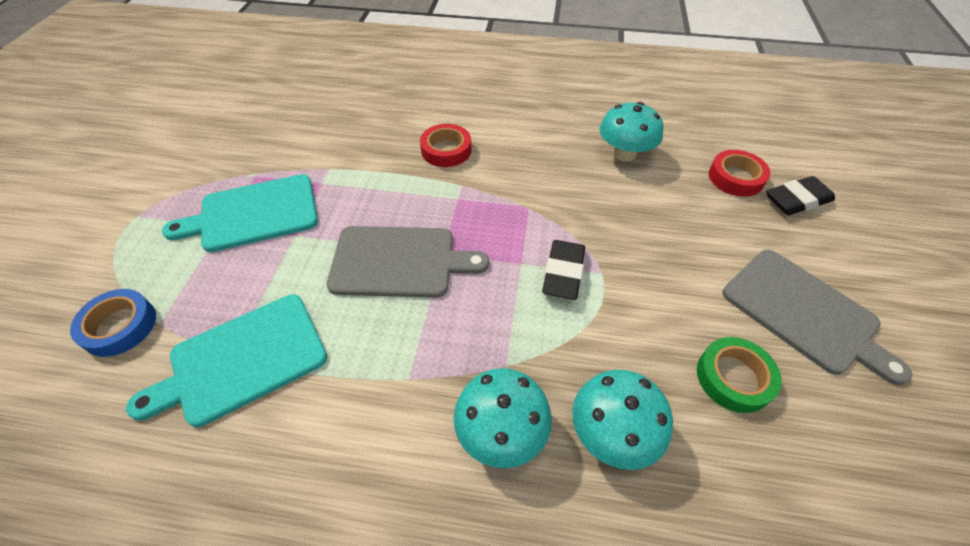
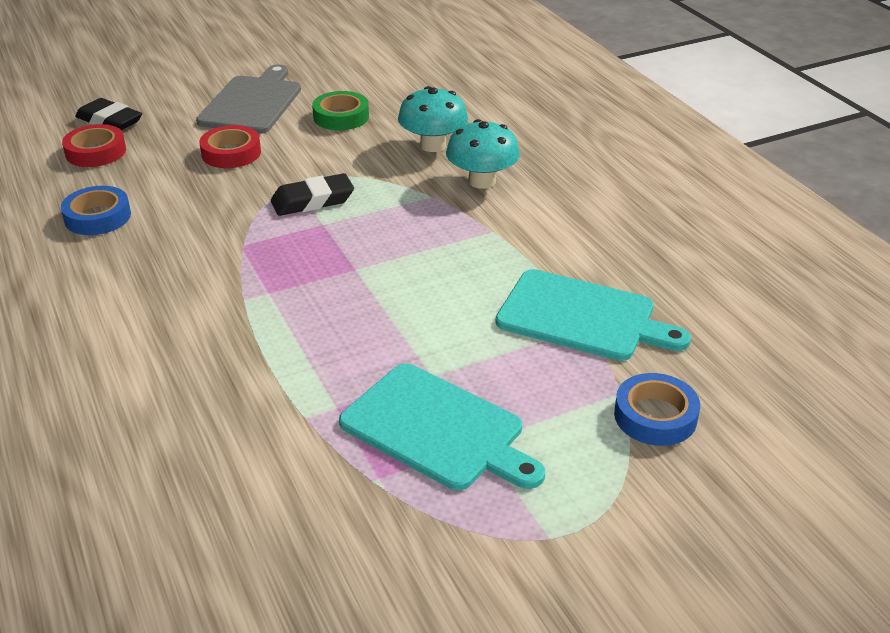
camera: 125 degrees left, 15 degrees down
(399, 262) = (392, 288): grey cutting board -> none
(446, 150) = (187, 338): red tape -> red tape (231, 153)
(624, 153) = (97, 217): turquoise mushroom -> blue tape

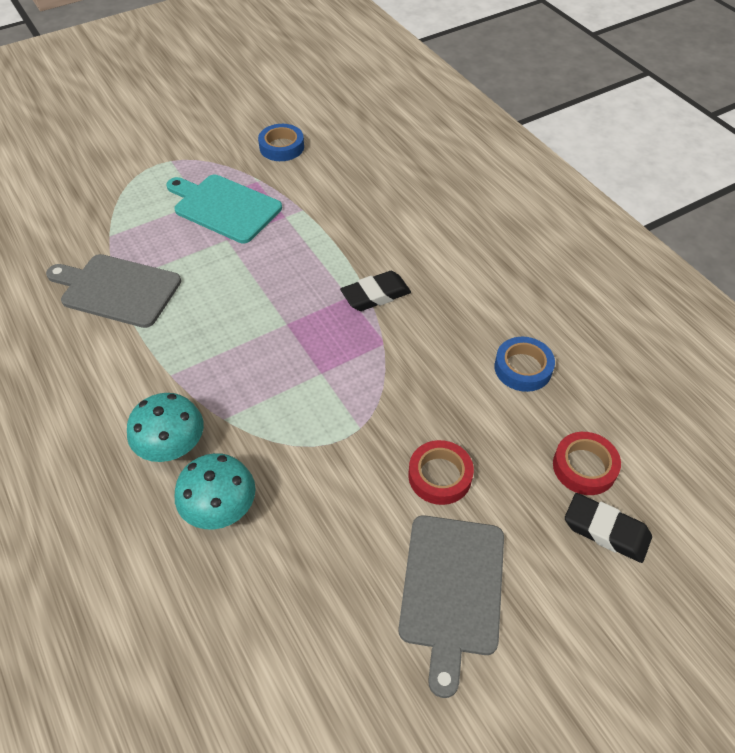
camera: 175 degrees right, 15 degrees up
(312, 201) = (336, 403): black eraser -> black eraser (376, 295)
(341, 117) = (333, 564): green tape -> none
(582, 317) = (117, 289): turquoise cutting board -> grey cutting board
(655, 416) = (93, 222): blue tape -> blue tape (281, 147)

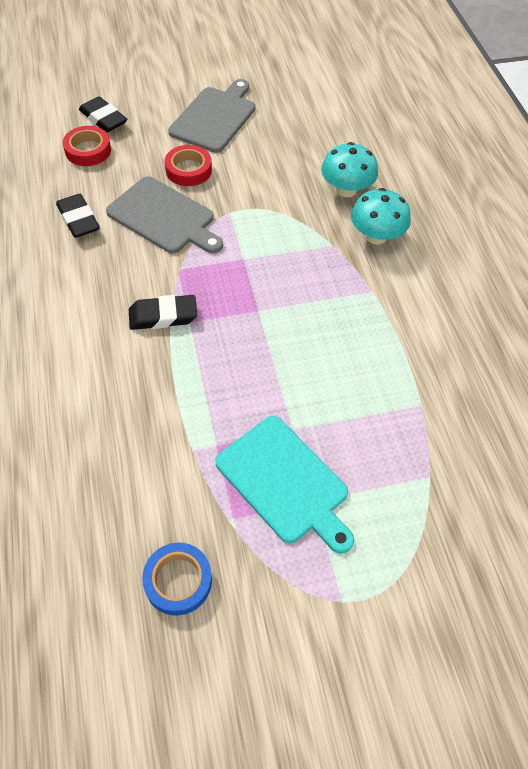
camera: 165 degrees left, 5 degrees up
(117, 289) = (419, 395): grey cutting board -> grey cutting board (164, 217)
(523, 368) = (78, 219): blue tape -> black eraser

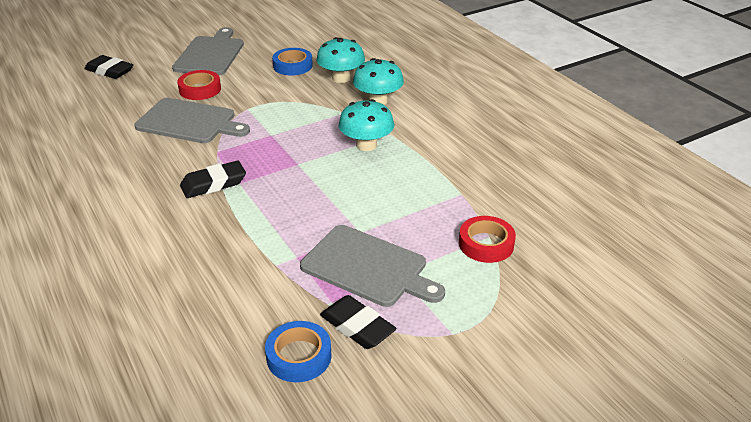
camera: 15 degrees left, 20 degrees down
(78, 219) = (110, 137): black eraser -> black eraser (357, 326)
(88, 150) = (102, 93): red tape -> red tape (486, 244)
(285, 482) = (368, 267): turquoise cutting board -> grey cutting board
(298, 157) = (292, 66): none -> blue tape
(341, 302) = (366, 145): none -> turquoise mushroom

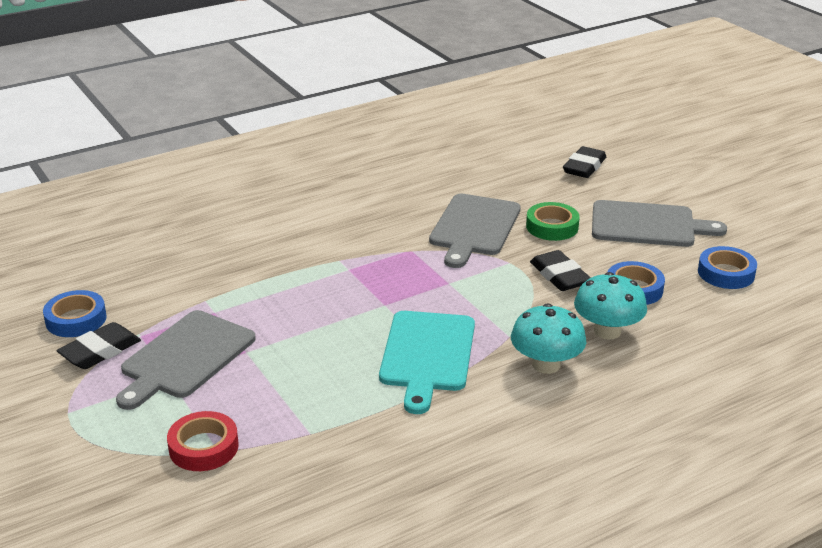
camera: 90 degrees right, 5 degrees down
(200, 89) = (552, 227): red tape -> green tape
(213, 184) = (348, 254): black eraser -> black eraser (559, 276)
(279, 36) = (726, 273): none -> blue tape
(366, 145) = (427, 355): turquoise mushroom -> turquoise cutting board

